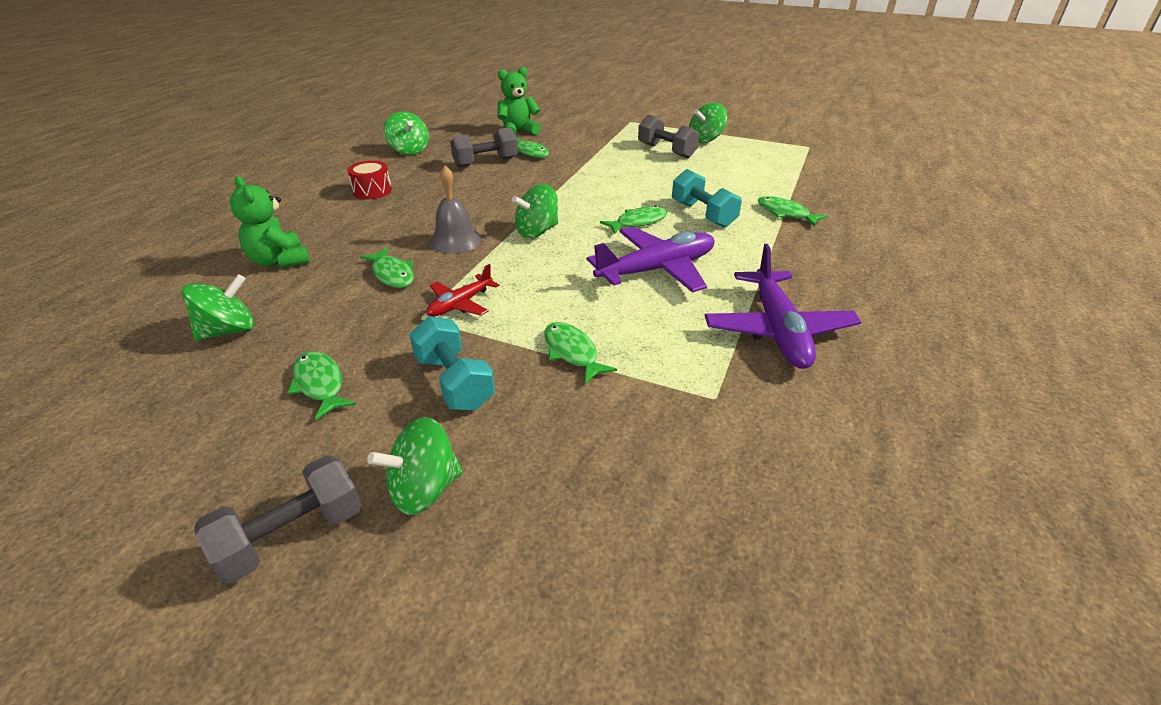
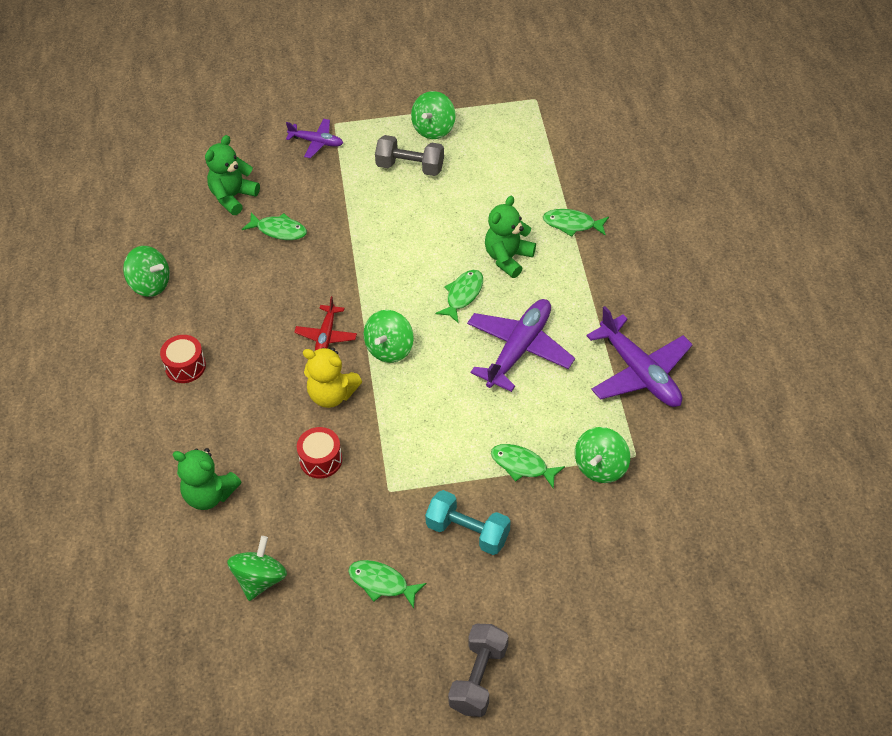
camera: 30 degrees left, 15 degrees up
(392, 274) = (321, 460): green fish -> red drum
(424, 489) = (521, 612): green spinning top -> green spinning top (600, 467)
(455, 240) = (332, 394): grey bell -> yellow teddy bear
(460, 304) = (405, 462): red plane -> red plane (326, 336)
(485, 162) = (250, 268): grey dumbbell -> none
(607, 125) = (316, 142): none -> purple plane
(703, 214) = (508, 258): turquoise dumbbell -> green teddy bear

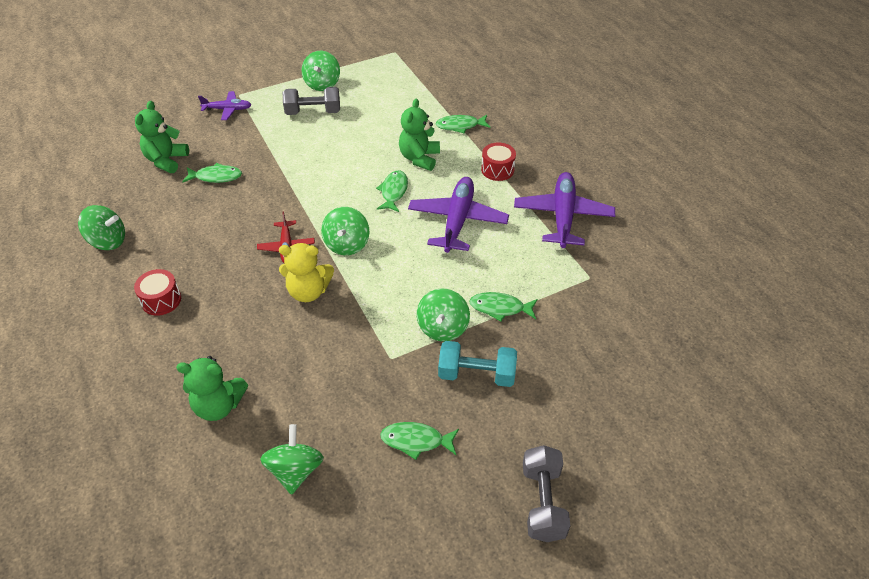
camera: 20 degrees left, 5 degrees down
(321, 460) = (317, 348): red drum -> red drum (497, 170)
(600, 467) = (566, 293): green spinning top -> green spinning top (443, 328)
(640, 372) = (563, 216): purple plane -> purple plane turned 120 degrees counterclockwise

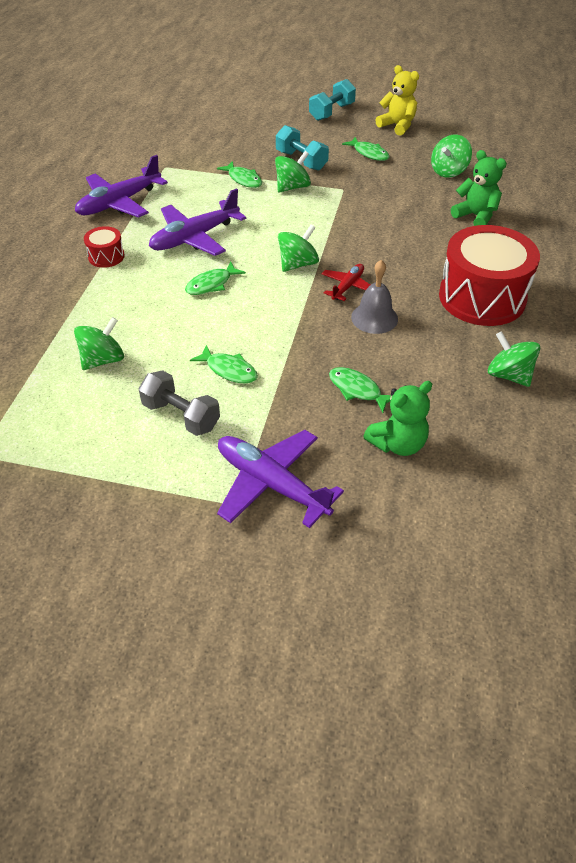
camera: 140 degrees left, 0 degrees up
(161, 300) = (482, 297): red drum -> red drum, size x2.26
(228, 109) = (271, 484): purple plane -> purple plane, size x1.82
(243, 232) = (374, 318): none -> grey bell
(308, 291) = (360, 248): yellow teddy bear -> yellow teddy bear (397, 126)
(322, 84) = (123, 454): green spinning top -> green spinning top (103, 360)
(419, 158) = (150, 301): green teddy bear -> none
(460, 126) = (70, 311): green fish -> green fish (229, 370)
(542, 502) = (332, 112): grey dumbbell -> turquoise dumbbell

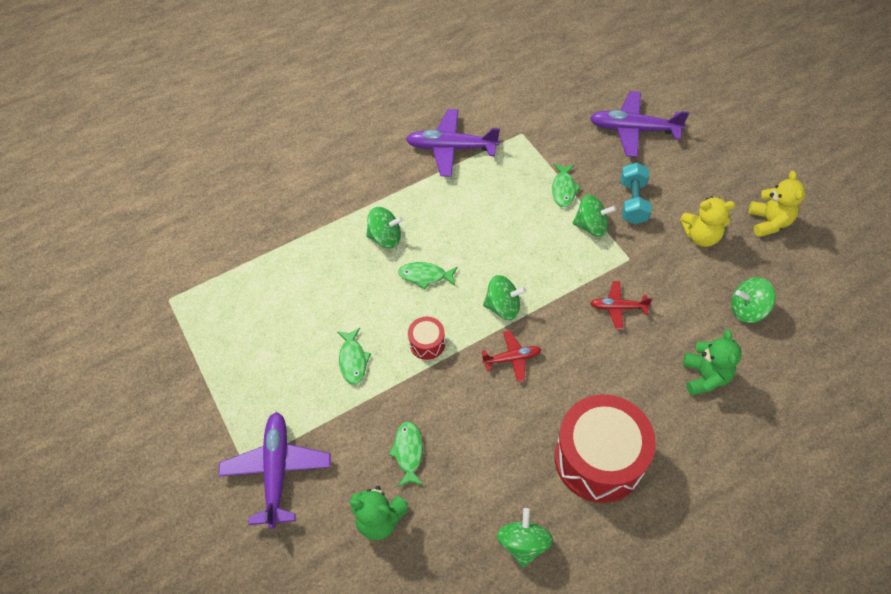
camera: 50 degrees right, 10 degrees up
(103, 360) = (295, 284): green spinning top -> green spinning top (385, 238)
(106, 256) = (389, 194): red drum -> red drum (427, 343)
(181, 416) = (288, 370): grey dumbbell -> none
(194, 237) = (463, 222): purple plane -> purple plane (633, 129)
(332, 112) = (728, 164): turquoise dumbbell -> none
(369, 153) = (701, 236): green fish -> yellow teddy bear
(374, 217) = (617, 307): none -> red plane
(374, 318) = (495, 403): grey bell -> none

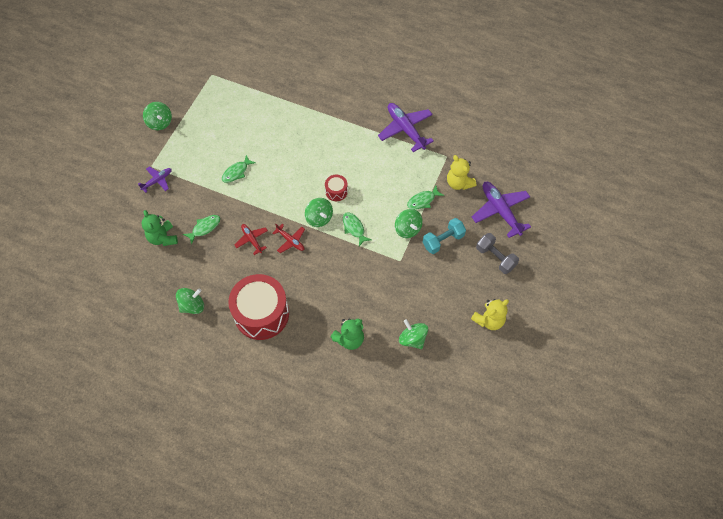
camera: 50 degrees right, 5 degrees up
(277, 470) = (157, 181): purple plane -> purple plane, size x0.55
(385, 238) = (319, 138): green spinning top -> green spinning top (160, 122)
(425, 276) = (310, 171): green fish -> green fish (354, 228)
(427, 343) = (270, 197): red drum -> red drum (336, 191)
(617, 307) = (362, 272): red plane -> red plane (252, 240)
(691, 169) = (495, 258): none -> grey dumbbell
(701, 236) = (447, 288): yellow teddy bear -> yellow teddy bear (458, 183)

